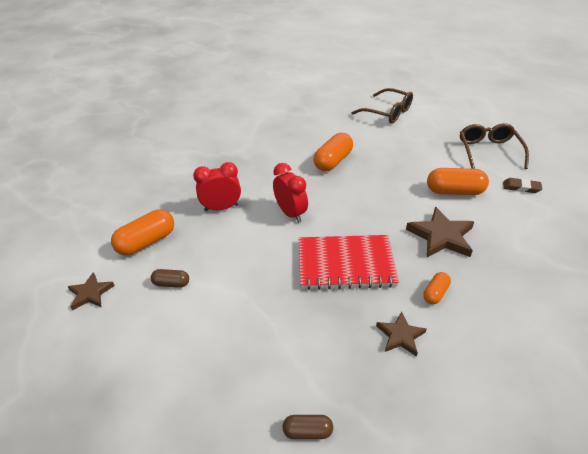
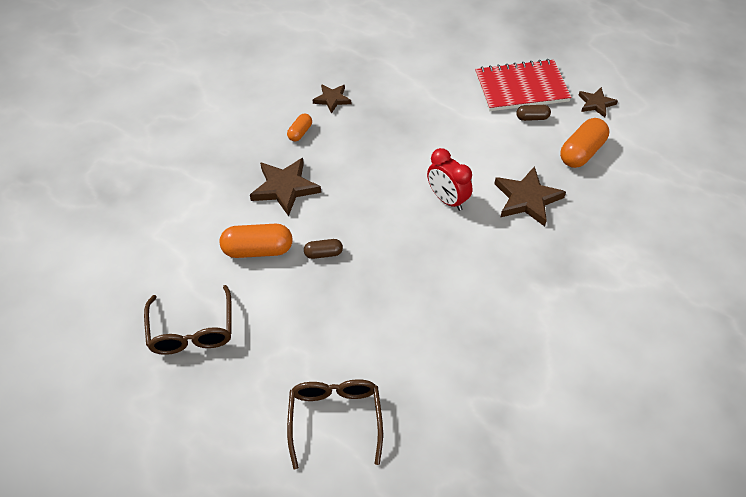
camera: 170 degrees right, 10 degrees up
(221, 208) = (527, 199): red clock -> brown star
(307, 431) = (393, 44): brown capsule -> brown capsule (323, 253)
(333, 161) = (412, 287): orange capsule -> none
(346, 264) = (380, 150): red notebook -> red notebook (521, 88)
(387, 112) = (335, 419): brown glasses -> brown glasses turned 60 degrees clockwise
(521, 187) = (174, 264): brown eraser -> none

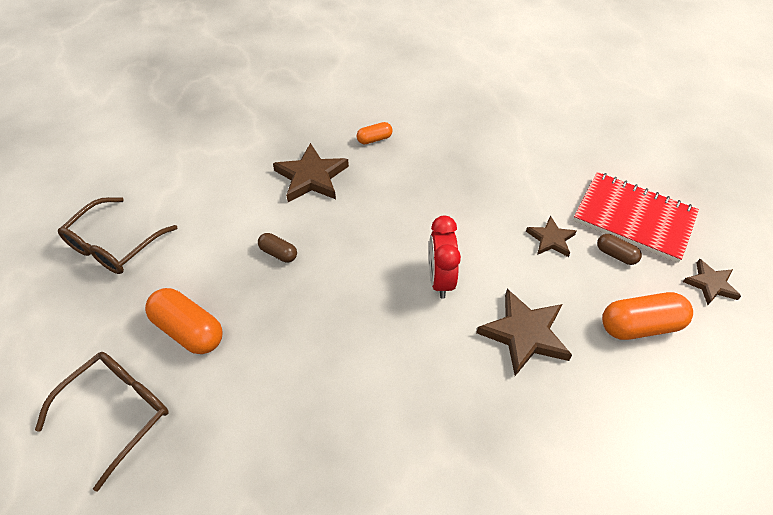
camera: 40 degrees right, 0 degrees up
(258, 250) = (233, 214): orange capsule -> orange capsule (189, 330)
(332, 99) = (432, 127): brown star -> brown star (551, 239)

